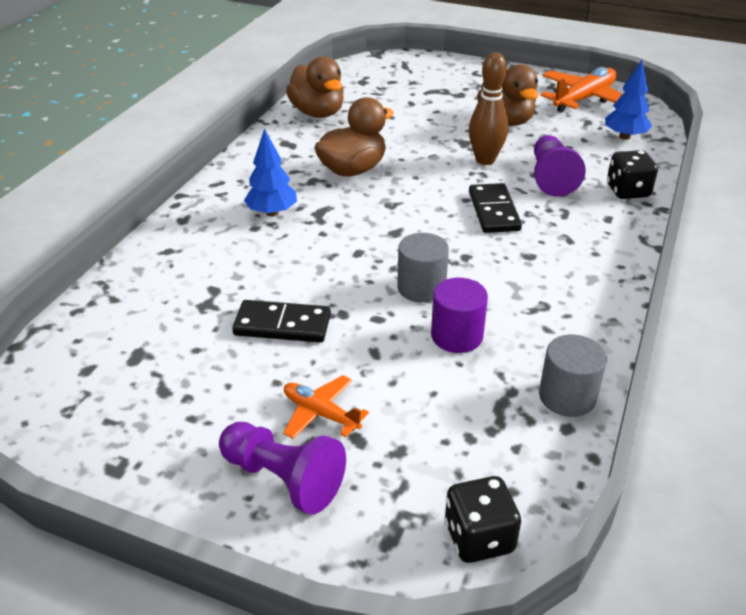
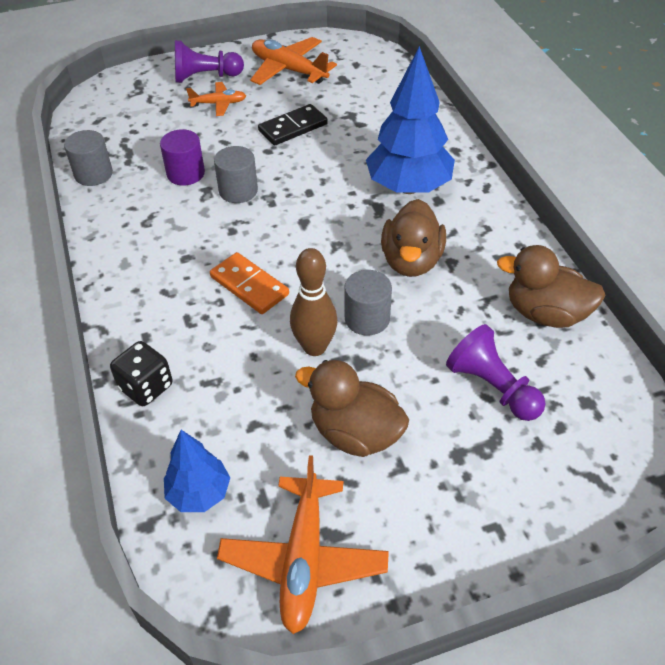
camera: 140 degrees right, 10 degrees up
(169, 414) = (289, 70): none -> orange plane
(272, 212) = (408, 187): blue tree -> blue tree, size x1.82
(430, 157) = (367, 318): none -> grey cylinder
(479, 537) = (99, 100): black dice -> none
(494, 211) = (249, 286): black domino -> orange domino
(551, 178) = (232, 361): purple pawn -> purple pawn (492, 387)

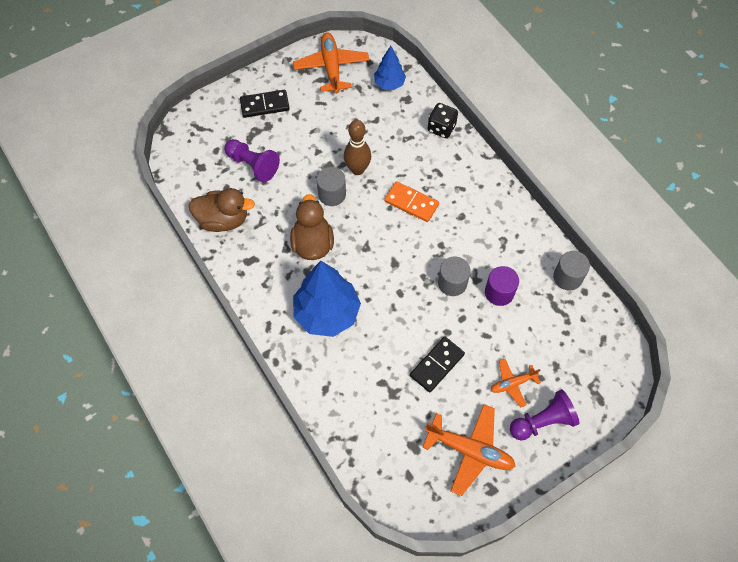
camera: 165 degrees right, 15 degrees up
(355, 433) = (322, 126): brown duck -> none
(460, 499) = (264, 105): none -> black domino

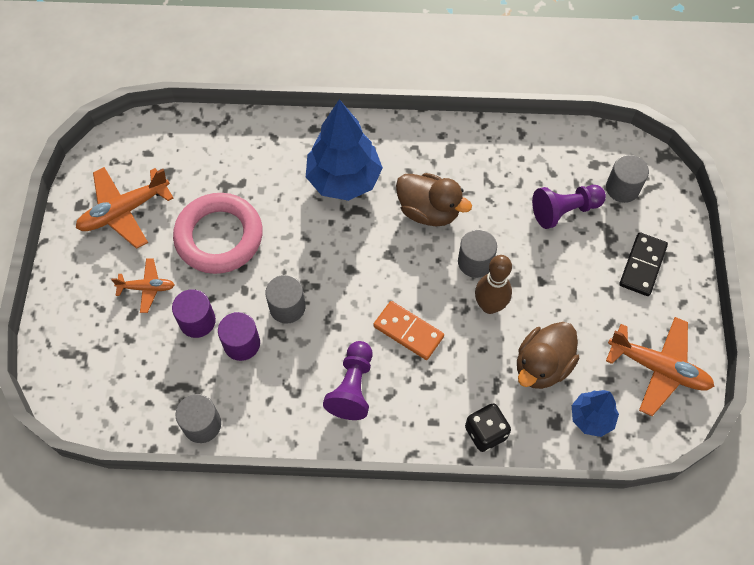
camera: 125 degrees right, 0 degrees up
(210, 142) = (622, 188): none -> grey cylinder
(223, 220) = (513, 151): brown duck -> brown duck (542, 365)
(411, 203) = (408, 331): orange domino -> orange domino turned 60 degrees clockwise
(436, 365) = (219, 237): black domino -> pink ring
(507, 331) = (197, 321): none -> purple cylinder
(512, 384) = (147, 288): orange plane -> orange plane turned 75 degrees clockwise
(542, 421) = (93, 287): purple pawn -> purple pawn (352, 387)

